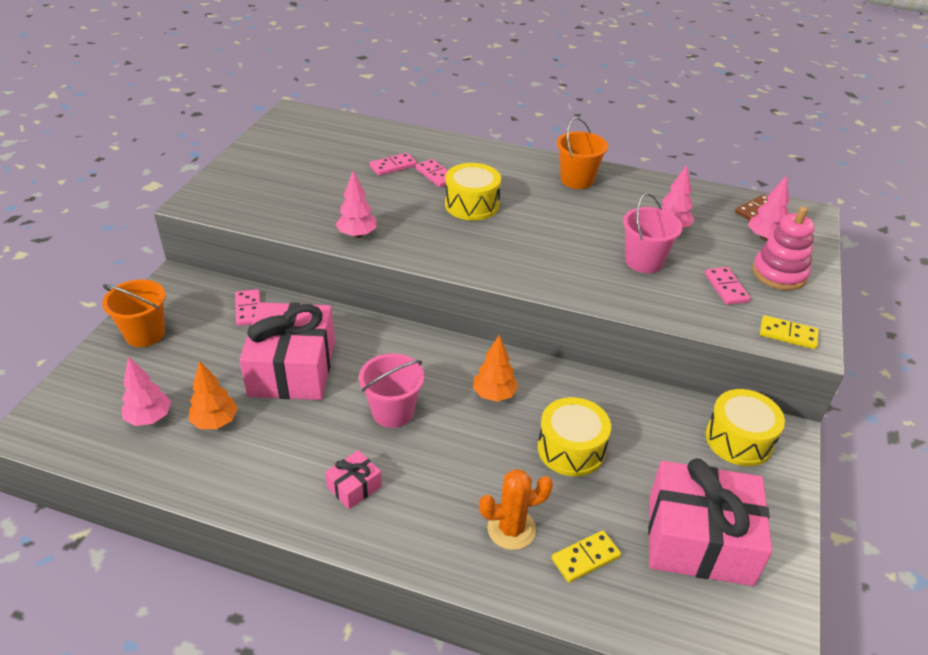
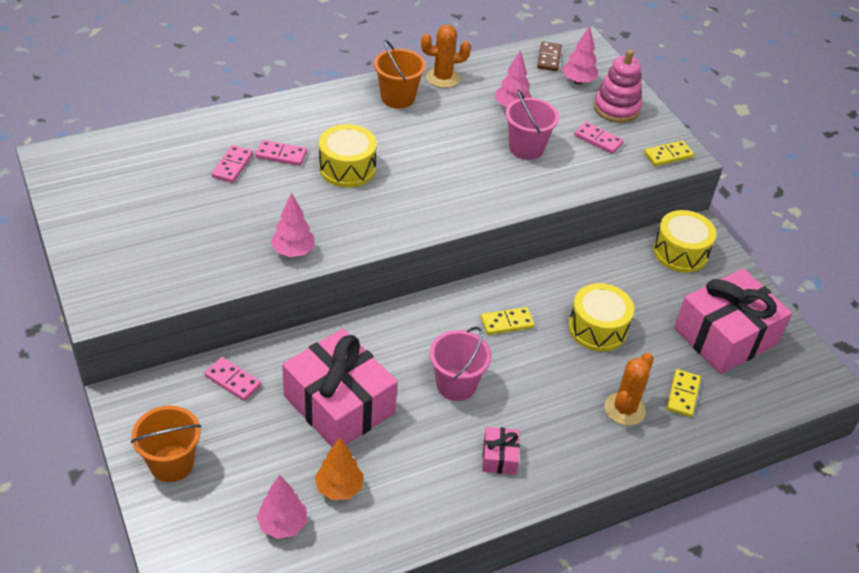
camera: 45 degrees left, 5 degrees up
(494, 395) = (507, 323): orange tree -> yellow domino
(634, 183) = (442, 78): none -> orange cactus

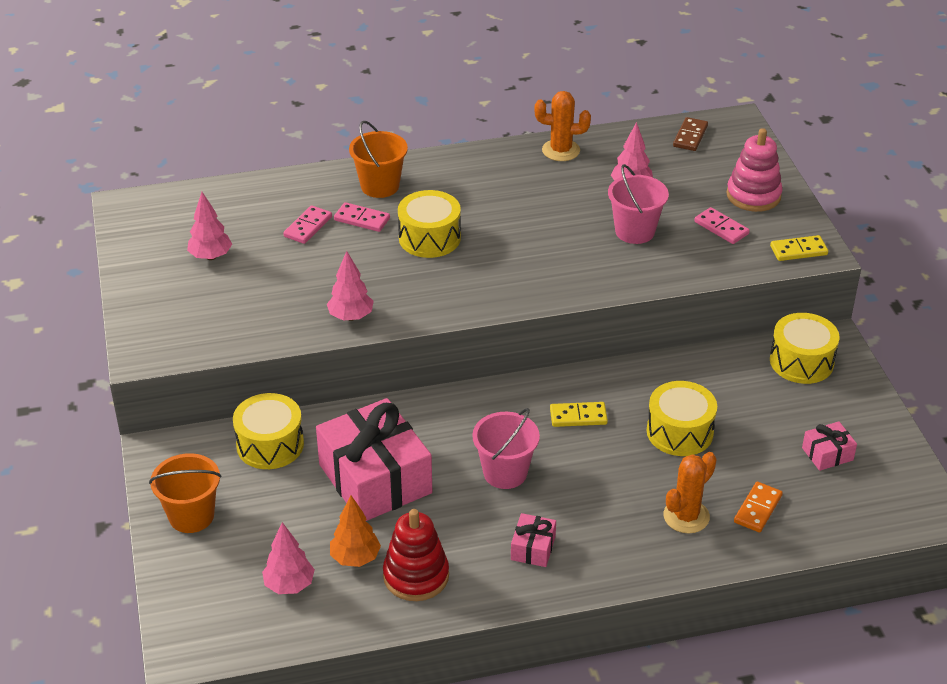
camera: 15 degrees right, 5 degrees down
(233, 381) = (270, 445): pink domino -> yellow drum
(398, 98) = (504, 169): orange bucket -> orange bucket (380, 186)
(400, 499) = (416, 576): none -> red stacking toy
(578, 81) = (717, 163): pink tree -> pink tree (211, 256)
(683, 395) = (758, 509): yellow domino -> orange domino
(725, 336) = (827, 454): pink gift -> pink gift, size x0.43

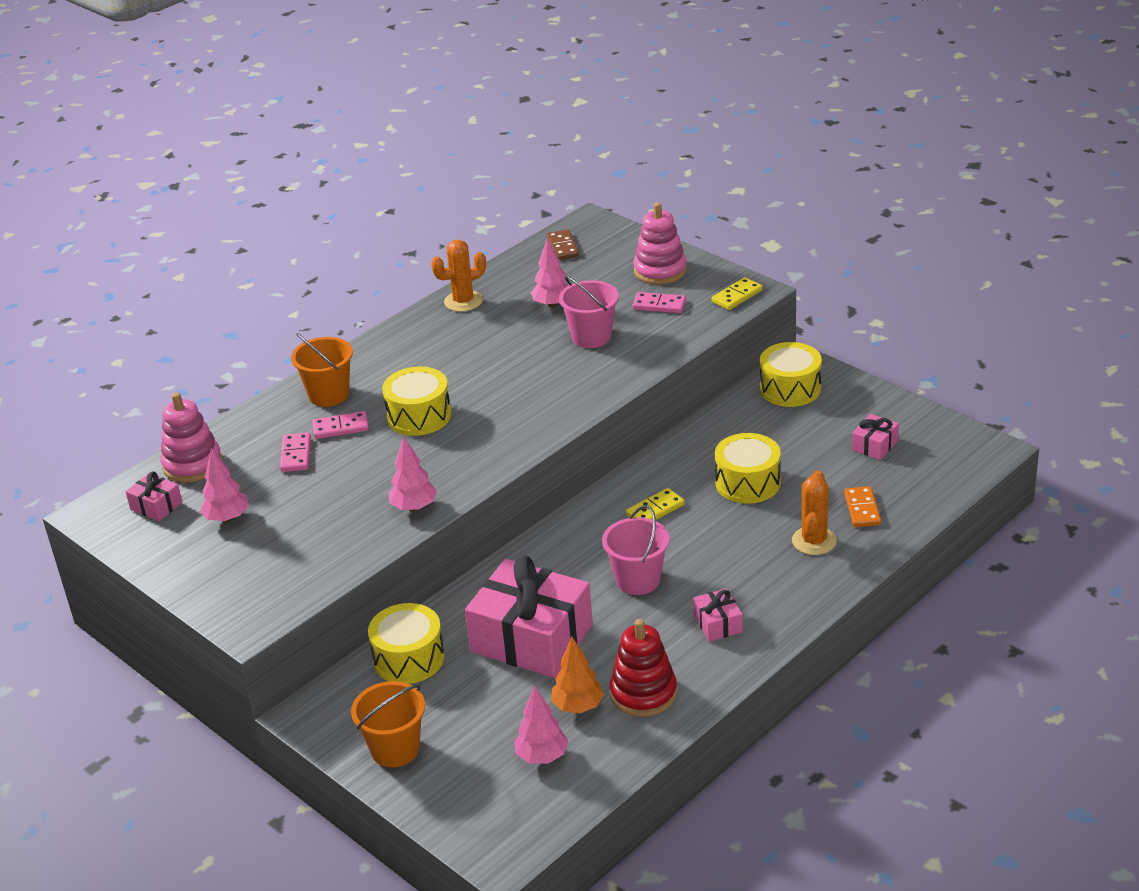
camera: 30 degrees left, 5 degrees down
(172, 221) = (156, 506): none -> pink gift
(228, 198) = (192, 464): none -> pink stacking toy

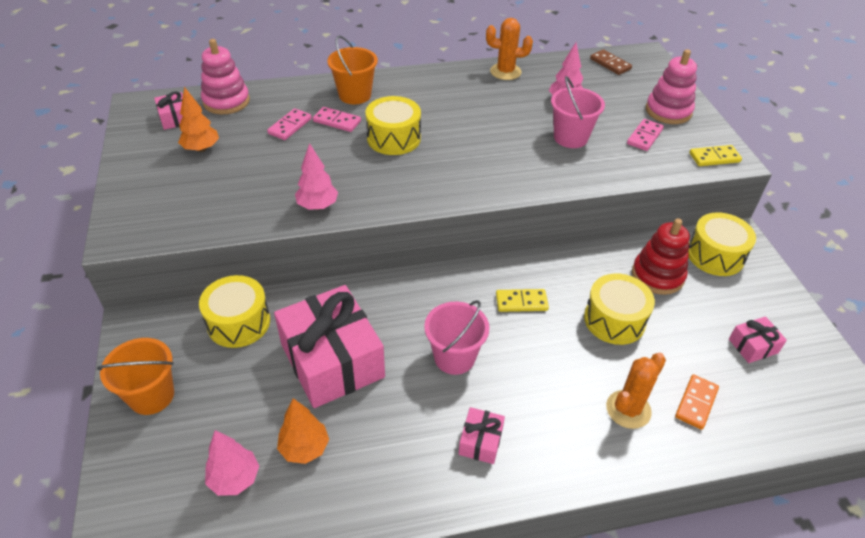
camera: 30 degrees right, 10 degrees up
(227, 518) = (201, 149): pink tree -> orange tree
(562, 247) = (610, 64): brown domino -> brown domino turned 60 degrees counterclockwise
(643, 693) = (363, 471): red stacking toy -> red stacking toy (657, 275)
(659, 305) = (644, 137): pink domino -> pink domino turned 75 degrees clockwise

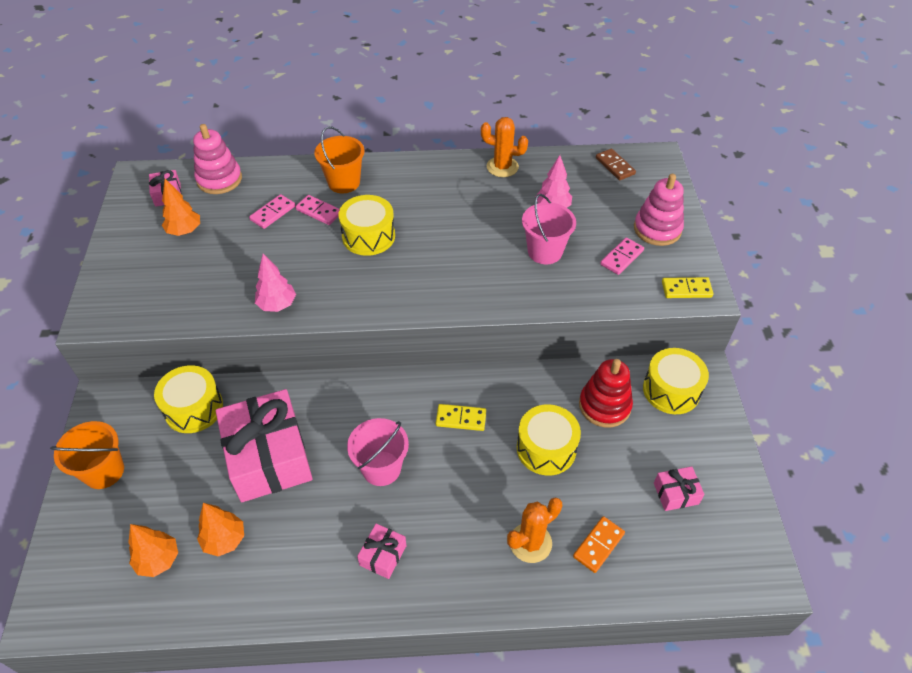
camera: 10 degrees right, 5 degrees up
(235, 479) = (158, 560): pink tree -> orange tree

